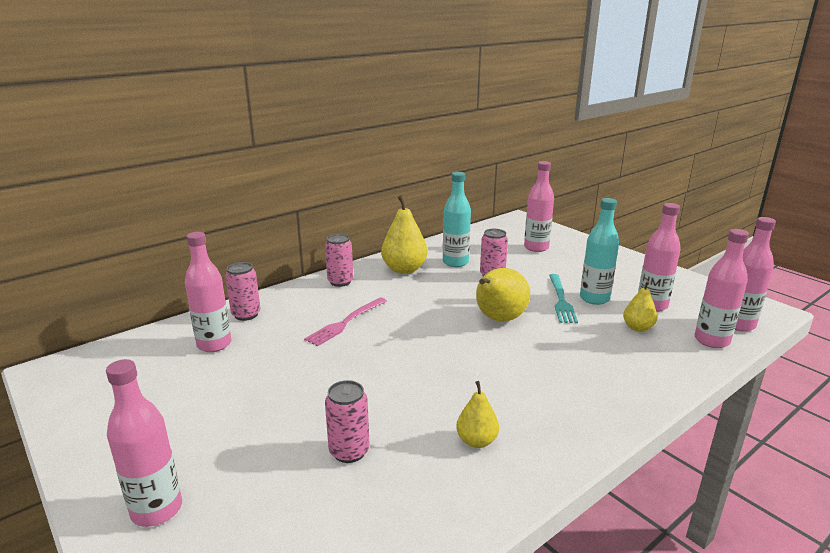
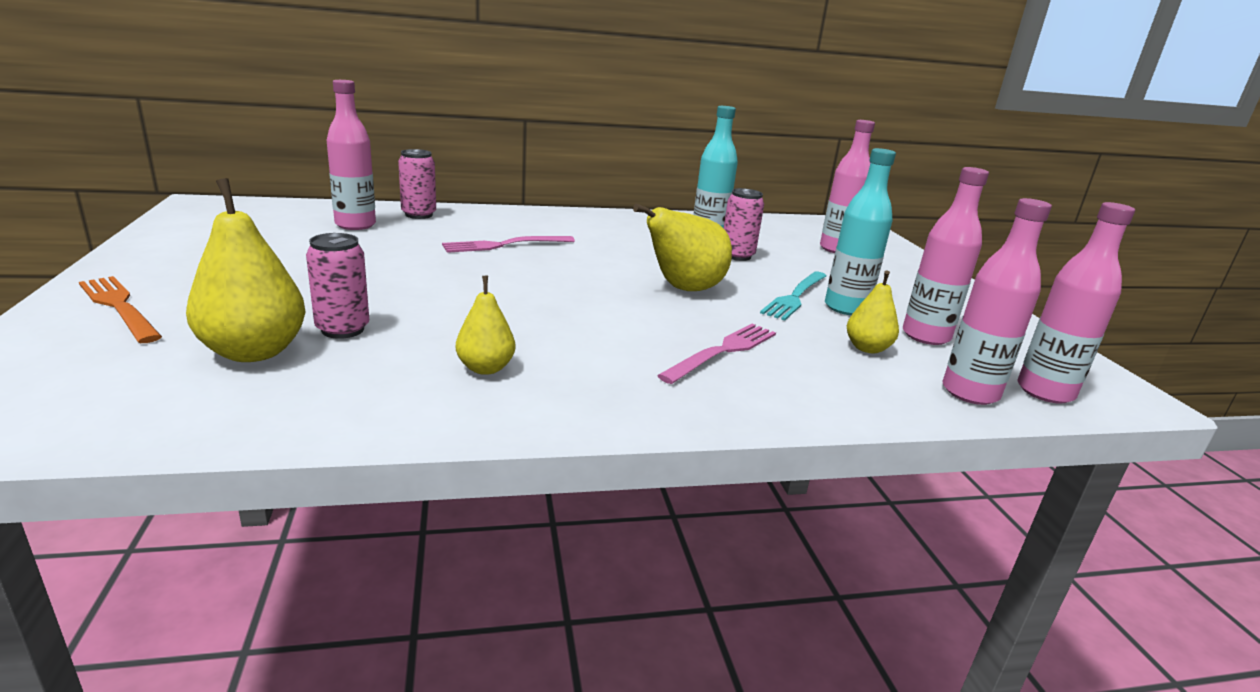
camera: 25 degrees right, 0 degrees up
(157, 510) = (119, 306): pink bottle -> orange fork
(340, 282) = (551, 217): pink can -> none
(404, 269) = (637, 226): yellow pear -> yellow pear (254, 352)
(577, 364) = (723, 351): none -> pink fork

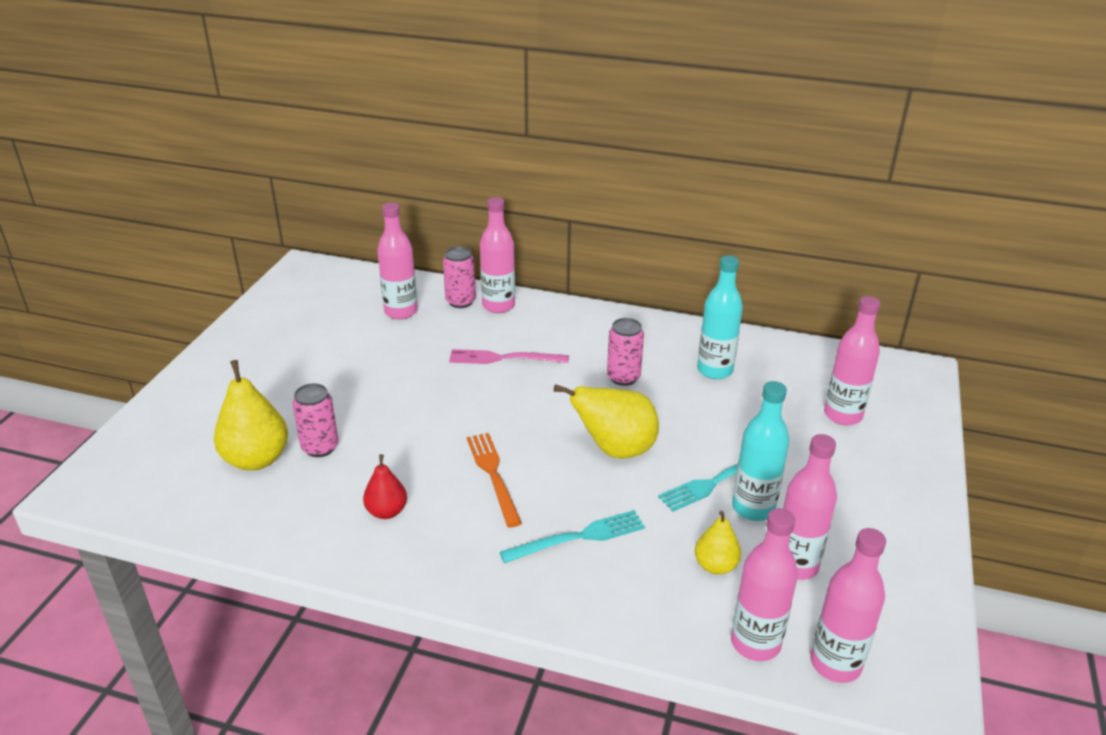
camera: 30 degrees right, 10 degrees up
(119, 306) = (202, 394): orange fork -> orange fork (493, 475)
(463, 215) = (498, 306): none -> pink bottle
(485, 368) = (387, 511): yellow pear -> red pear
(723, 351) = (579, 537): pink fork -> turquoise fork
(737, 256) = (715, 408): pink can -> pink can (623, 377)

